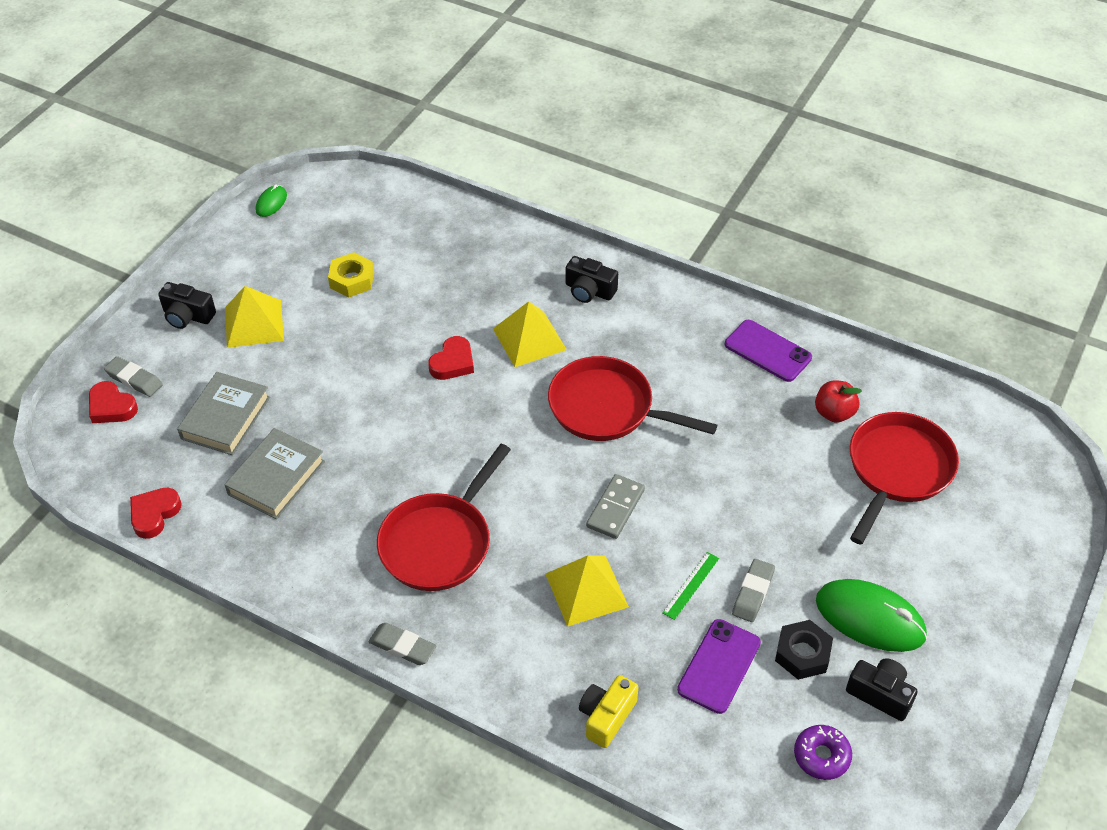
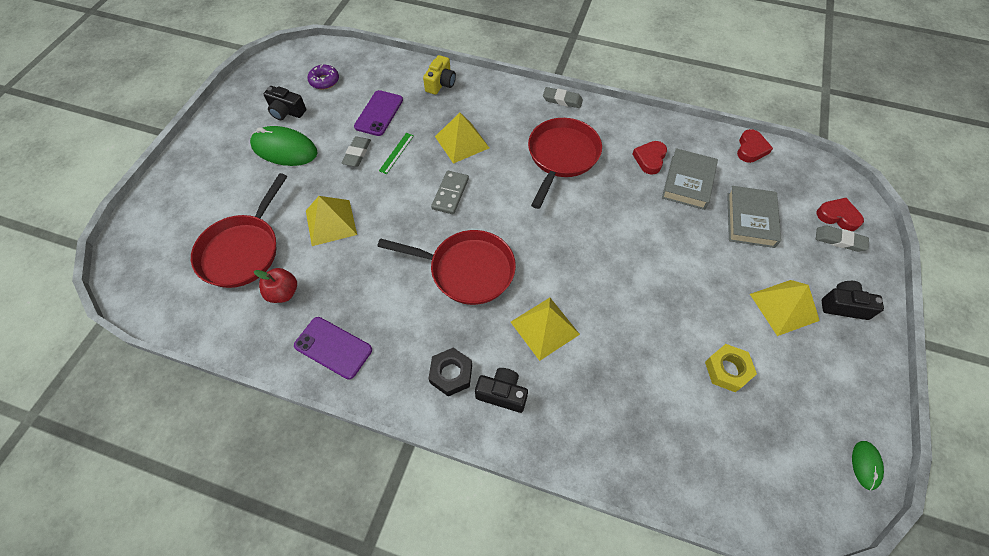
camera: 170 degrees right, 10 degrees up
(453, 362) = (601, 293): red heart -> red heart (650, 159)
(784, 491) = (331, 222): none -> yellow pyramid
(802, 654) = (329, 125): black nut -> black nut (451, 374)

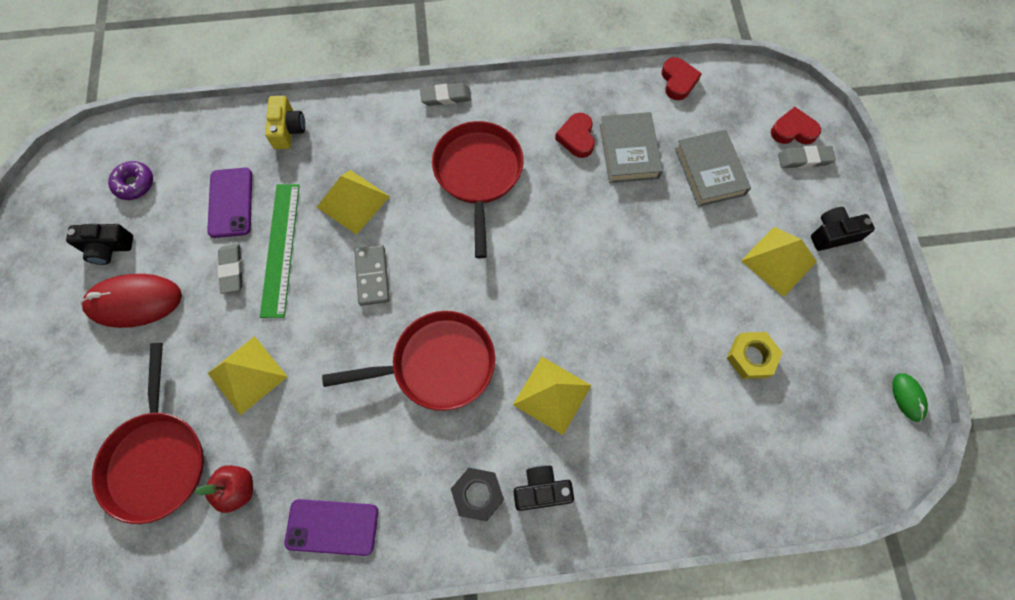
camera: 25 degrees left, 10 degrees up
(284, 149) = (134, 302): green mouse -> red mouse
(396, 153) = (281, 249): green ruler -> green ruler, size x2.01

